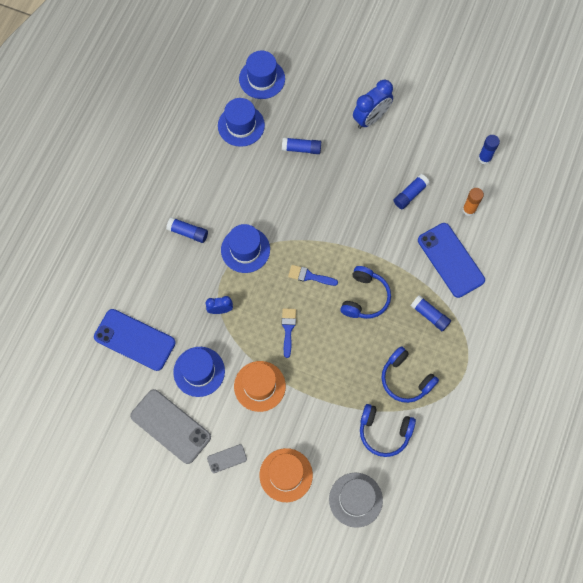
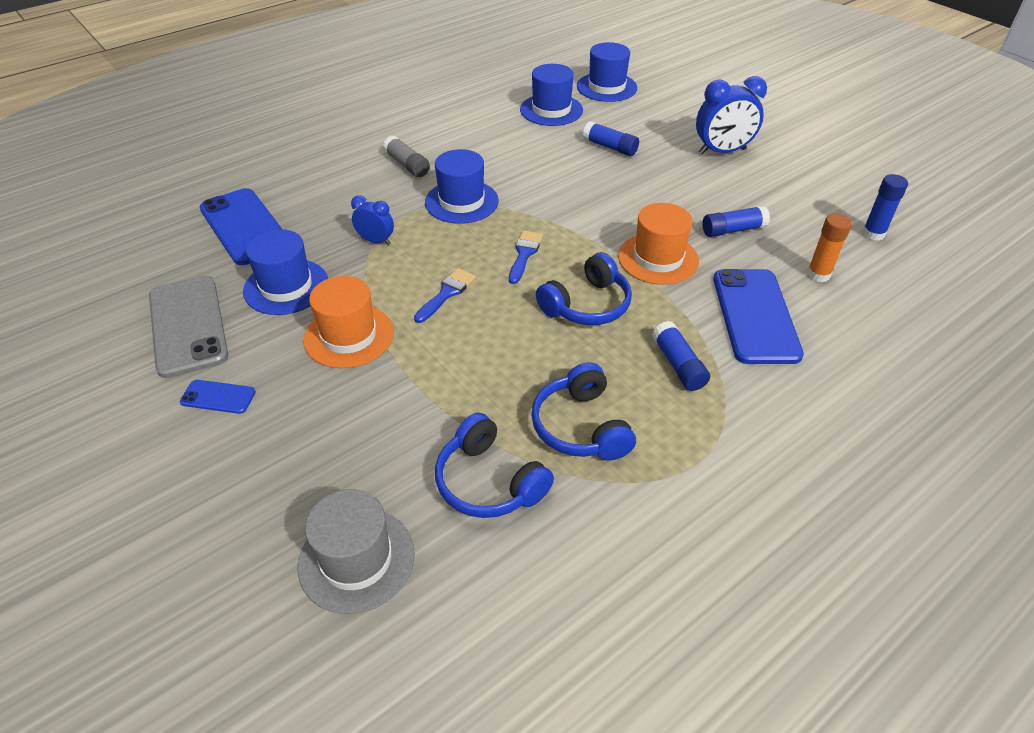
camera: 30 degrees right, 25 degrees down
(188, 232) = (407, 165): blue glue stick -> grey glue stick
(227, 458) = (218, 397): grey phone -> blue phone
(286, 475) = (279, 461): orange hat -> orange hat (658, 258)
(309, 276) = (524, 254): blue brush -> blue brush turned 60 degrees clockwise

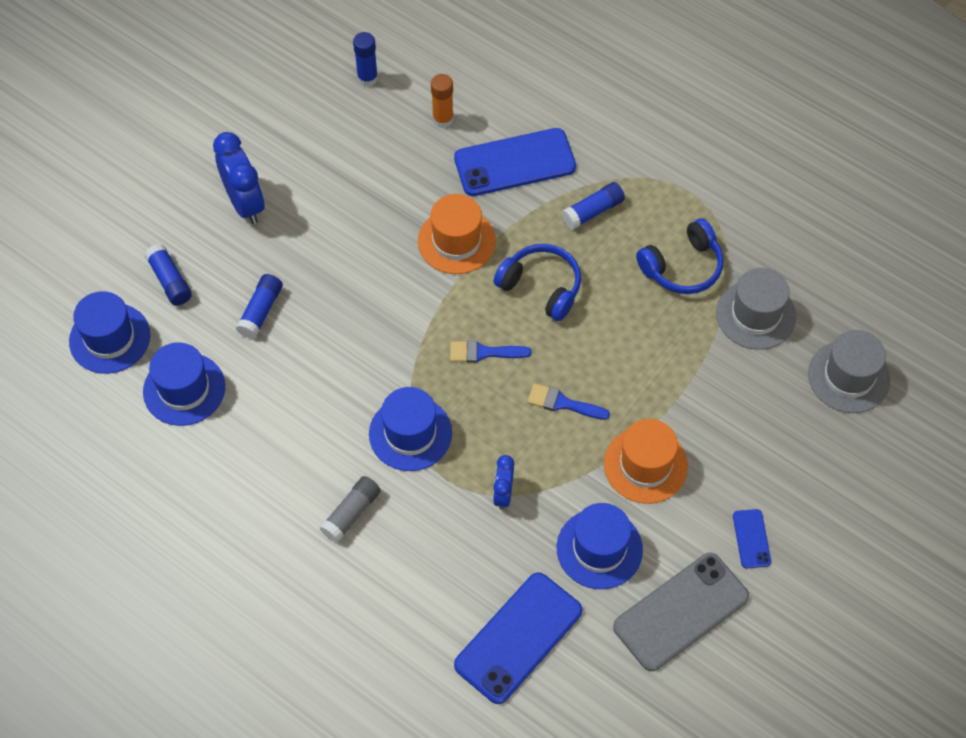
camera: 105 degrees left, 15 degrees up
(489, 482) = (755, 315): blue headphones -> grey hat
(733, 230) = (392, 185): blue glue stick -> blue glue stick (170, 281)

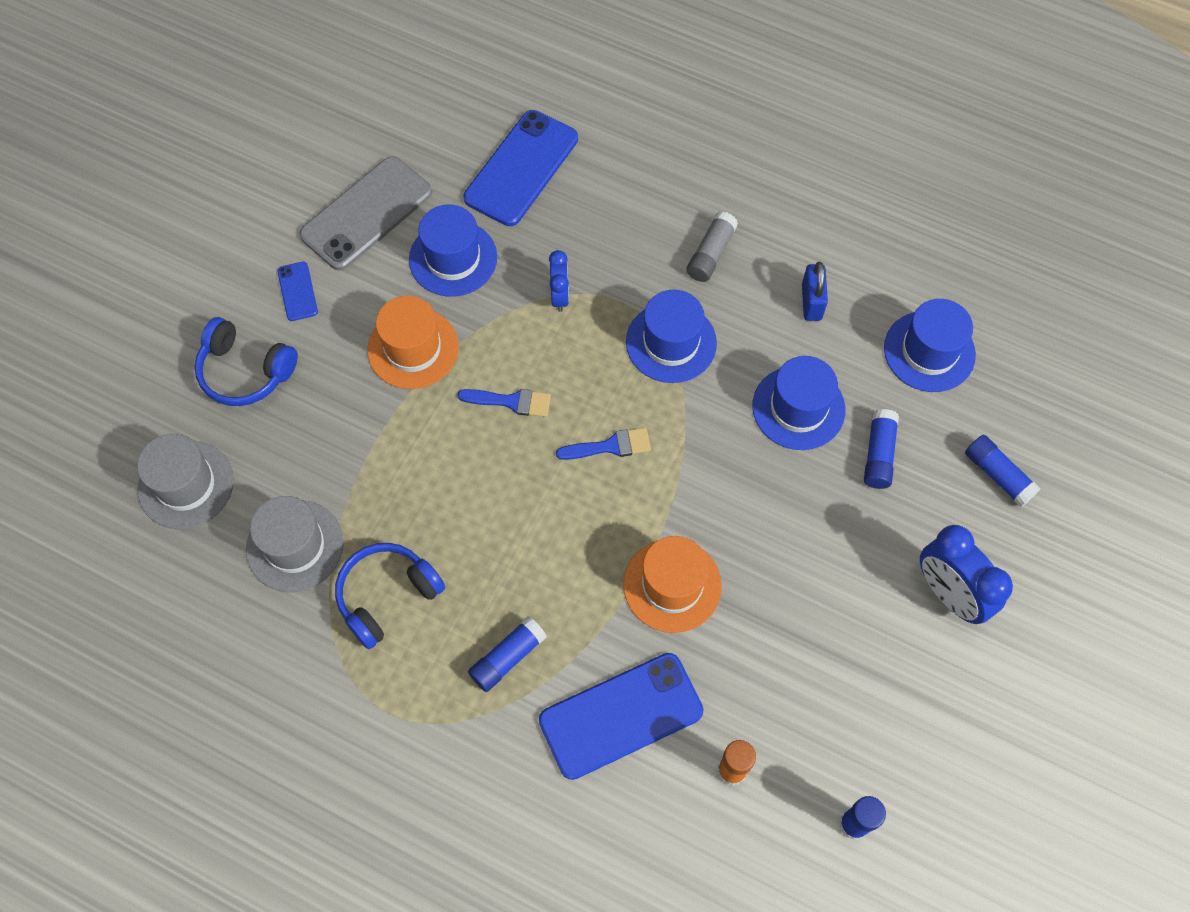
camera: 170 degrees right, 5 degrees up
(110, 338) = (1035, 395): blue hat -> blue hat (798, 408)
(272, 450) = (811, 302): none -> blue padlock
(541, 287) = (557, 540): blue headphones -> blue headphones (245, 371)

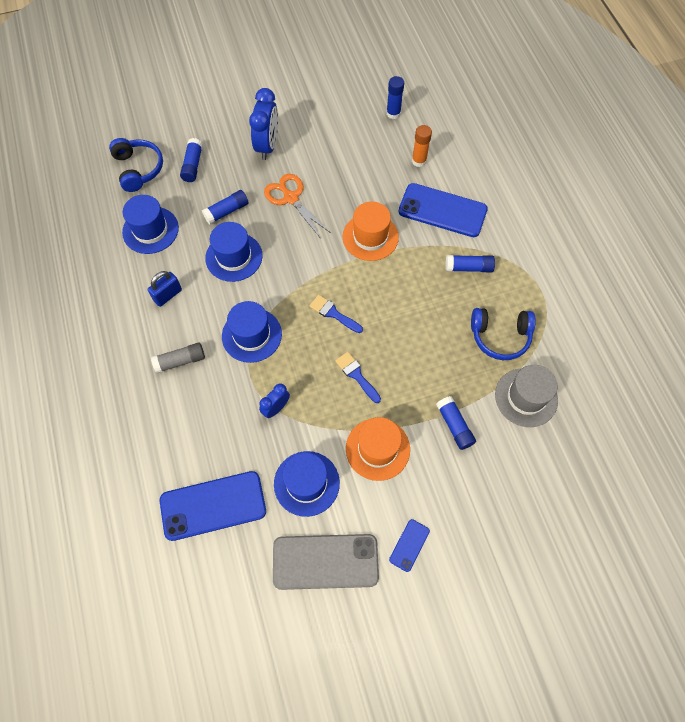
camera: 135 degrees left, 0 degrees up
(186, 485) = (560, 480): grey hat -> none
(245, 371) = (479, 519): blue headphones -> blue headphones (138, 169)
(351, 442) = (454, 426): none -> blue glue stick
(828, 545) = (290, 198): none -> orange scissors

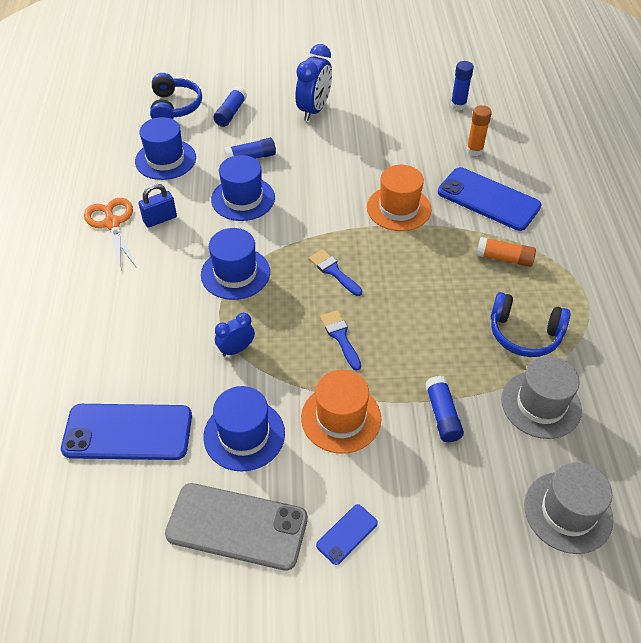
camera: 15 degrees right, 15 degrees down
(180, 361) = (149, 281): grey glue stick -> none
(290, 198) = (322, 158): orange scissors -> orange scissors (112, 223)
(468, 268) = (504, 258): blue glue stick -> orange glue stick
(564, 483) = (568, 512): none -> grey hat

